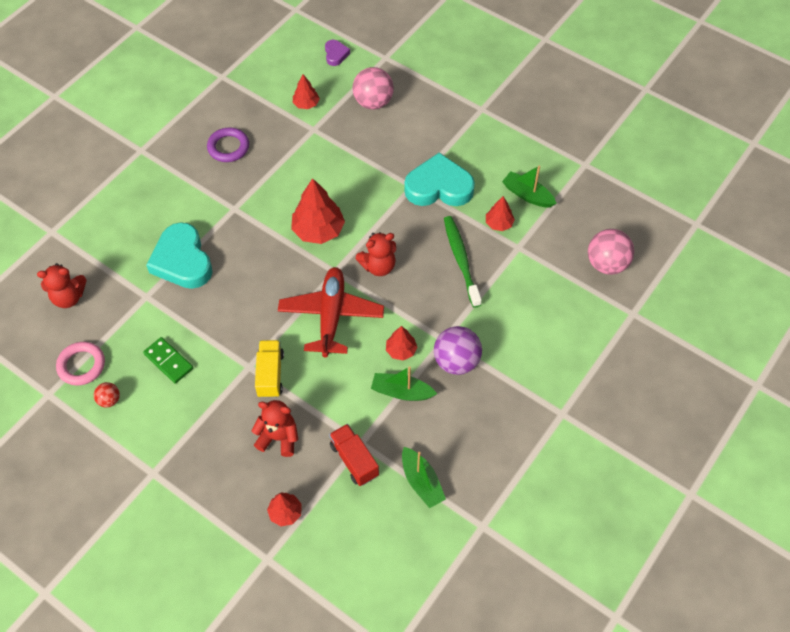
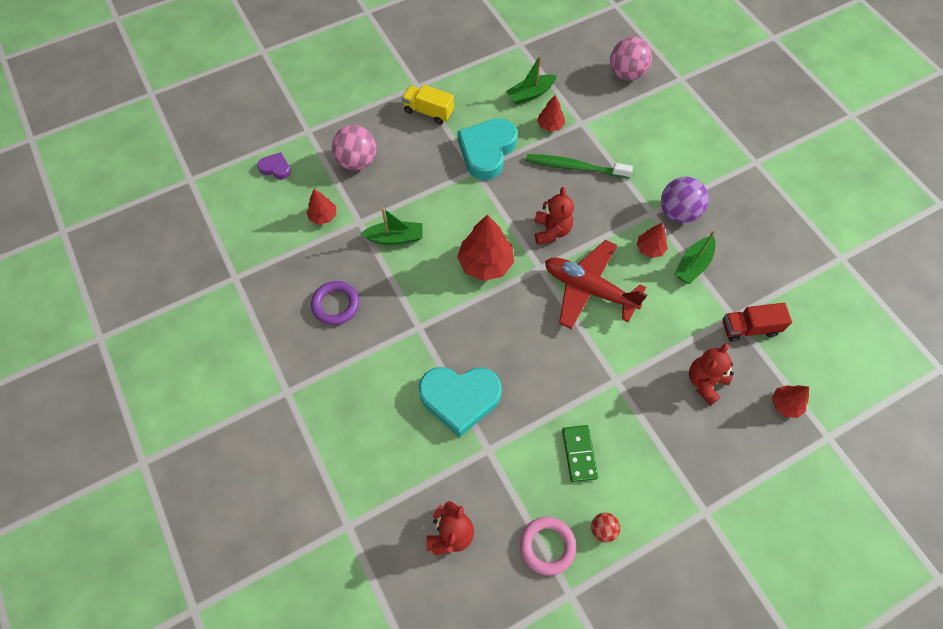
camera: 65 degrees left, 5 degrees up
(168, 361) = (579, 454): green domino -> green domino turned 75 degrees counterclockwise
(270, 374) = (633, 364): yellow truck -> yellow truck (428, 112)
(421, 482) = (787, 285): green boat -> green boat (395, 238)

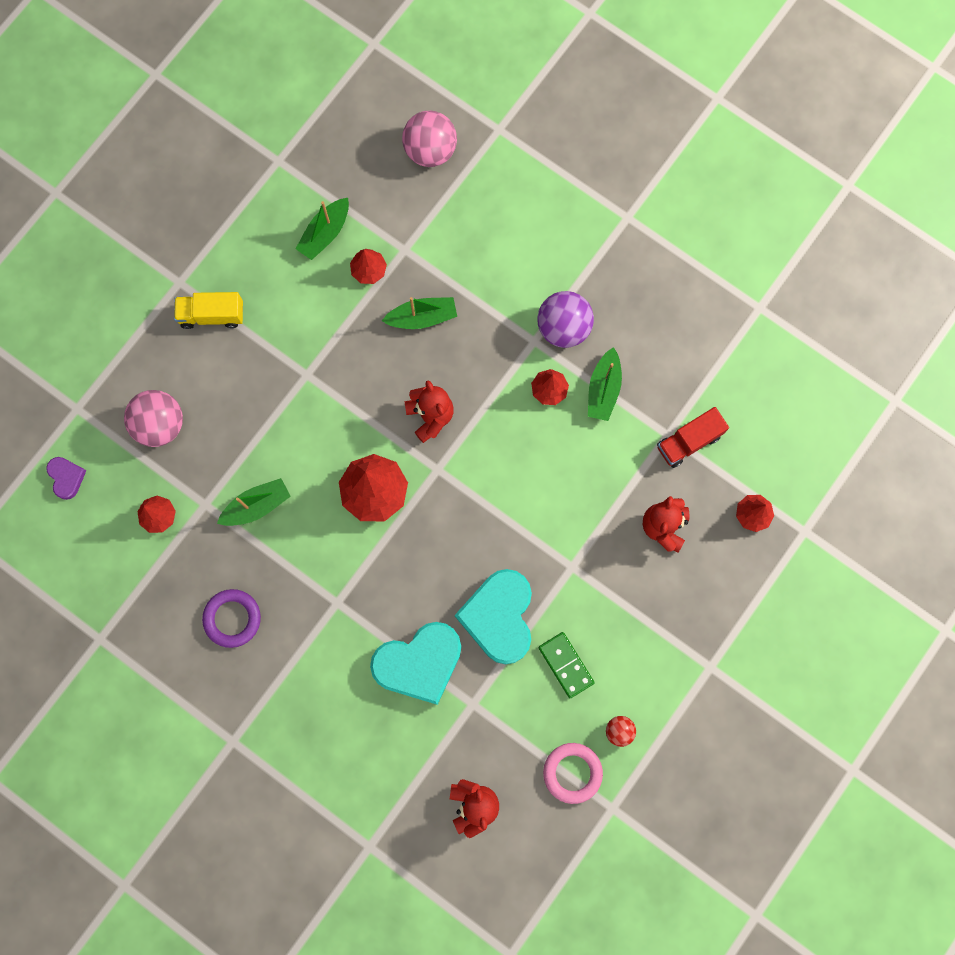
camera: 25 degrees left, 15 degrees up
(276, 168) = (66, 477): purple heart -> purple heart turned 75 degrees clockwise
(487, 151) = (309, 341): turquoise heart -> turquoise heart (499, 617)
(575, 167) = (422, 317): green toothbrush -> green boat
(589, 289) = (502, 472): red plane -> none

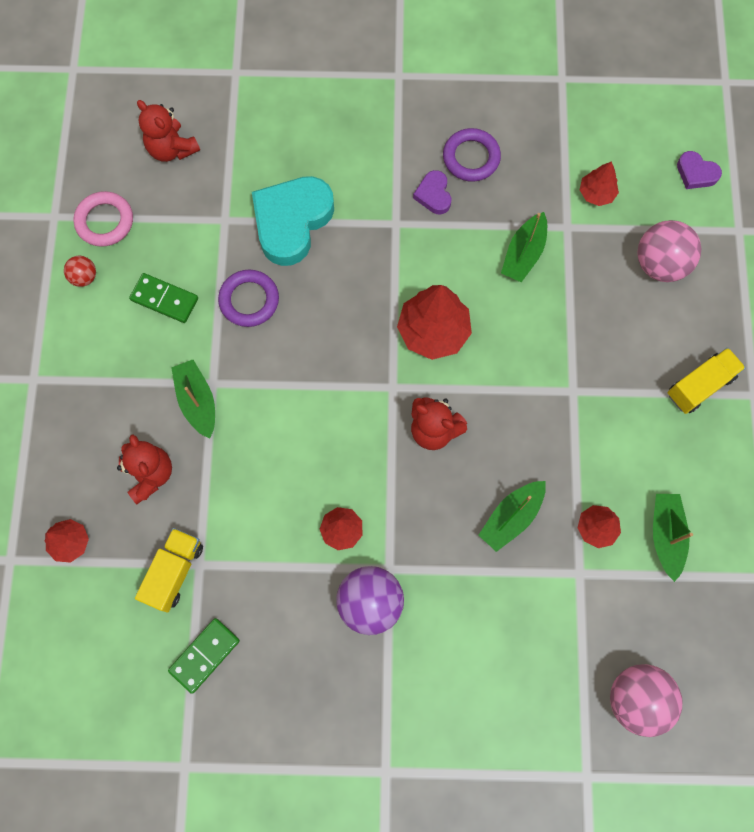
camera: 145 degrees right, 5 degrees down
(288, 606) = (433, 195): none -> purple heart
(499, 617) = (249, 300): turquoise heart -> purple ring
(603, 389) = (290, 567): green boat -> green boat (197, 401)
(688, 441) = (174, 572): red truck -> yellow truck
(702, 369) = (205, 655): none -> green domino

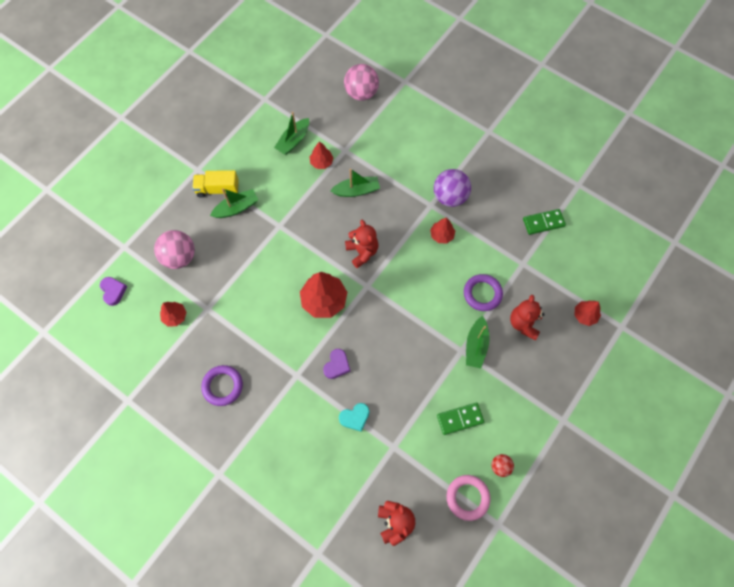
camera: 145 degrees left, 5 degrees down
(164, 299) = (460, 419): green domino -> green domino turned 75 degrees counterclockwise
(174, 572) = (537, 268): yellow truck -> none
(249, 300) = (411, 385): purple ring -> purple ring (482, 294)
(292, 222) = (355, 417): turquoise heart -> turquoise heart, size x0.47
(433, 195) = (262, 378): purple heart -> purple heart (337, 365)
(523, 254) = (243, 310): green boat -> green boat (236, 208)

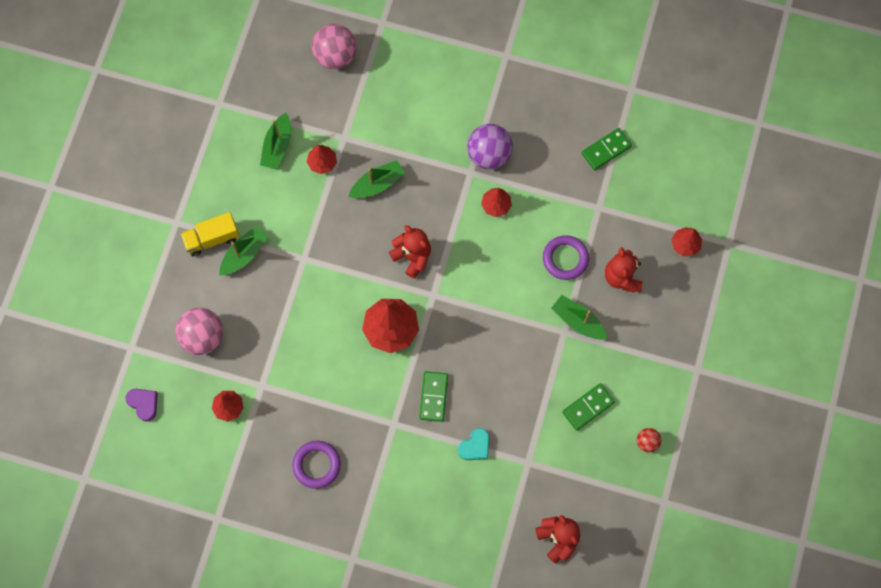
camera: 20 degrees left, 5 degrees up
(337, 365) = (434, 397): purple heart -> green domino
(467, 497) = (624, 486): pink ring -> none
(476, 346) = (578, 321): green boat -> green boat turned 135 degrees clockwise

